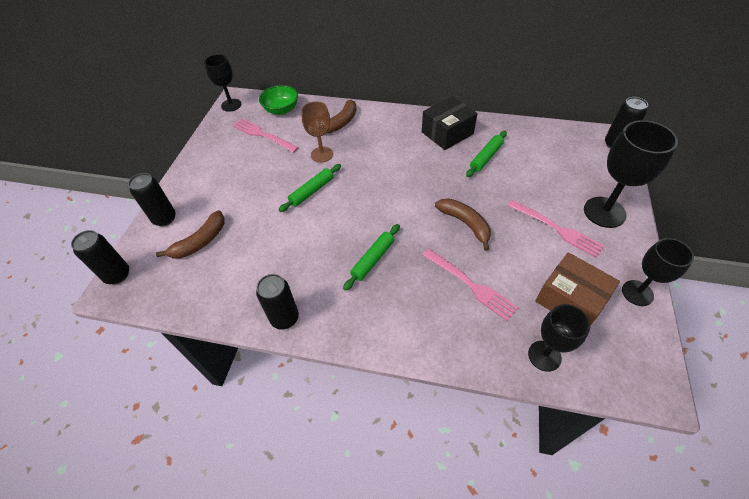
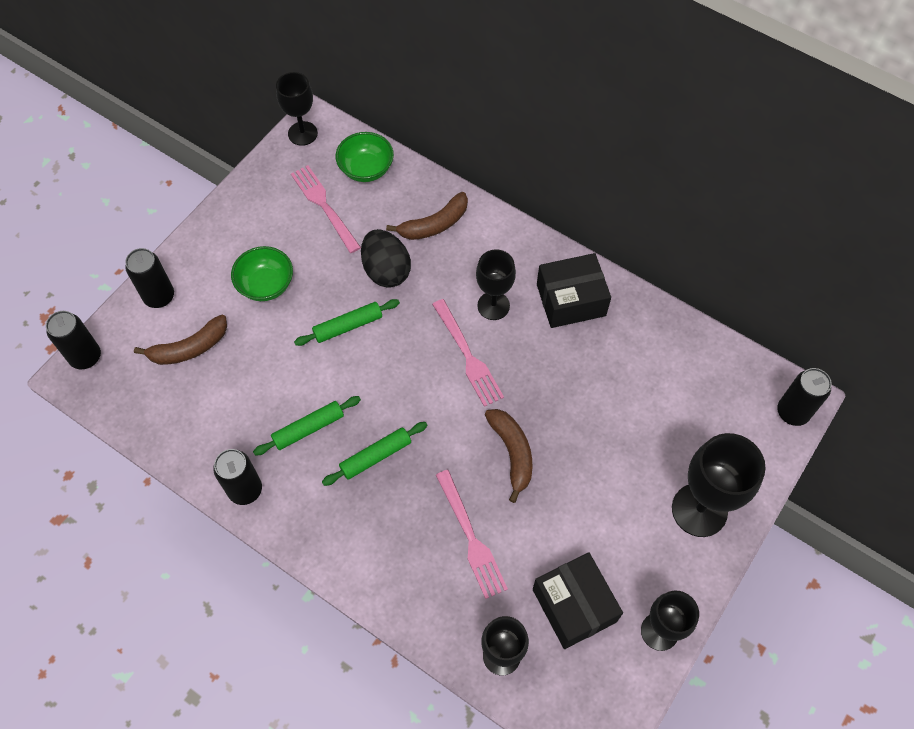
camera: 20 degrees right, 10 degrees up
(242, 187) = (266, 285): none -> green bowl
(322, 154) = (386, 271): brown goblet -> black egg
(401, 150) = (493, 306): none -> black goblet
(486, 157) = (599, 362): green rolling pin -> green rolling pin (308, 428)
(557, 229) = (622, 508): pink fork -> pink fork (468, 356)
(570, 300) = (574, 605): brown box -> black box

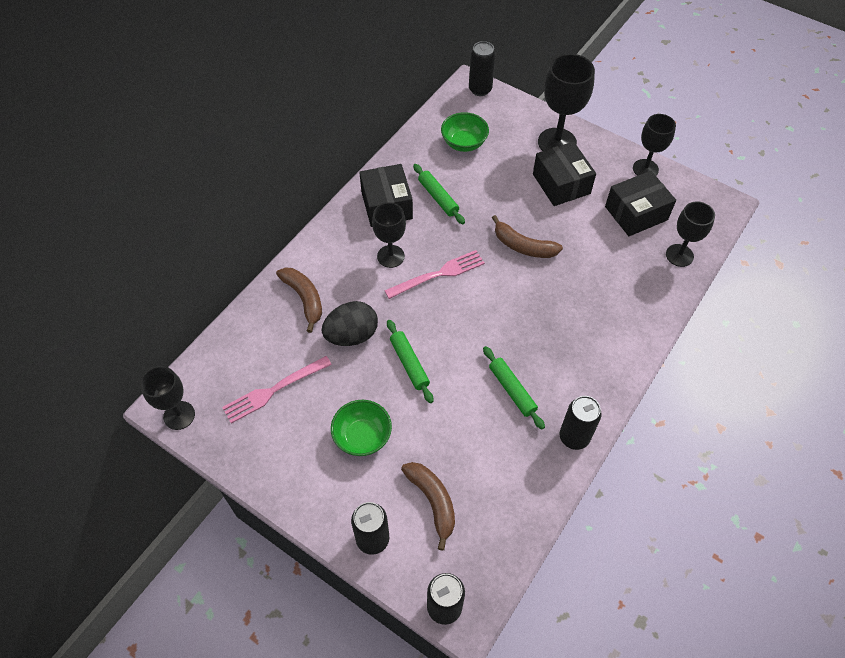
camera: 90 degrees left, 5 degrees down
(366, 169) = (233, 355): green bowl -> green bowl (464, 143)
(376, 456) = (534, 338): green rolling pin -> green rolling pin (438, 197)
(471, 538) = (595, 272): pink fork -> none
(512, 453) = (523, 246): brown banana -> brown banana turned 135 degrees counterclockwise
(621, 509) = (561, 184): none -> black box

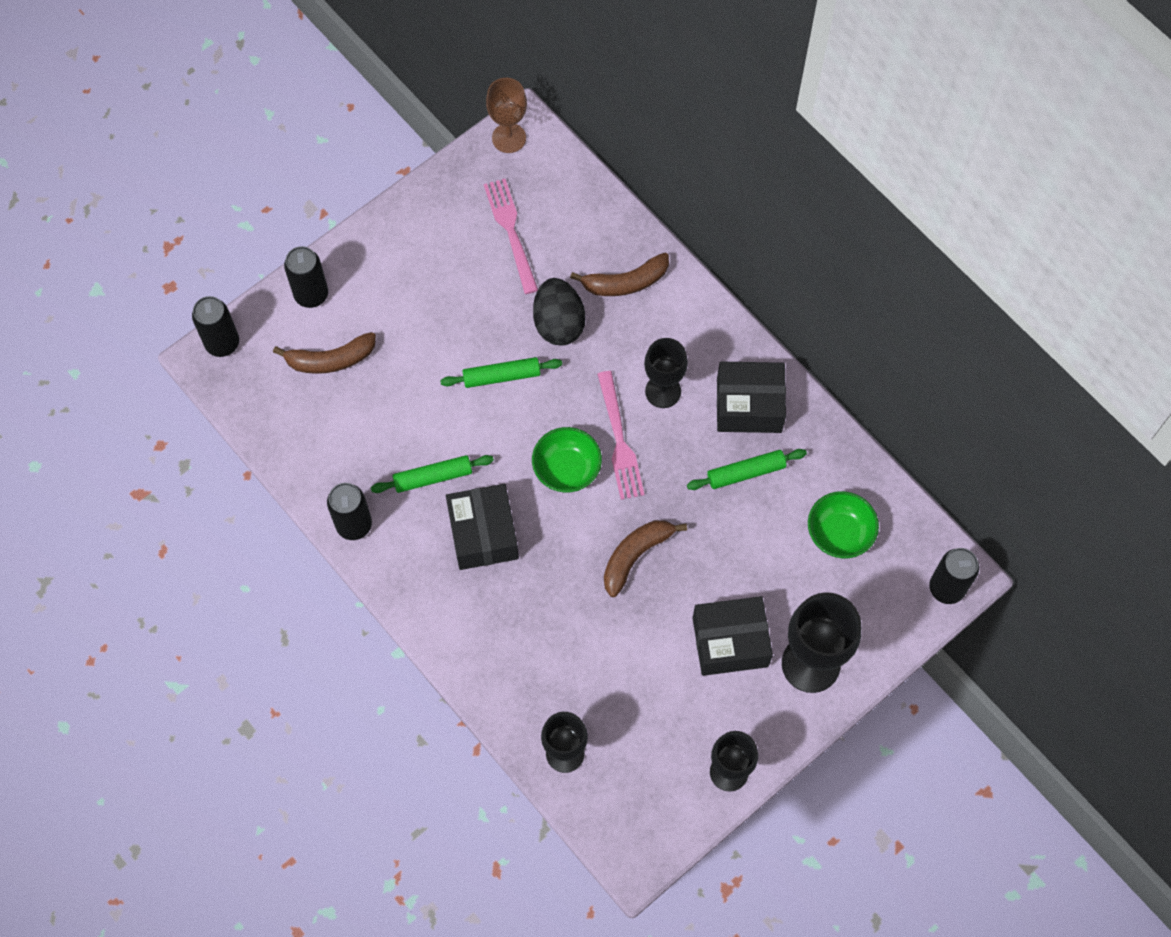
camera: 105 degrees right, 10 degrees up
(179, 415) = (509, 138): black goblet -> brown goblet
(362, 436) = (426, 308): green bowl -> green bowl (567, 469)
(636, 213) = (651, 724): black box -> black box (483, 534)

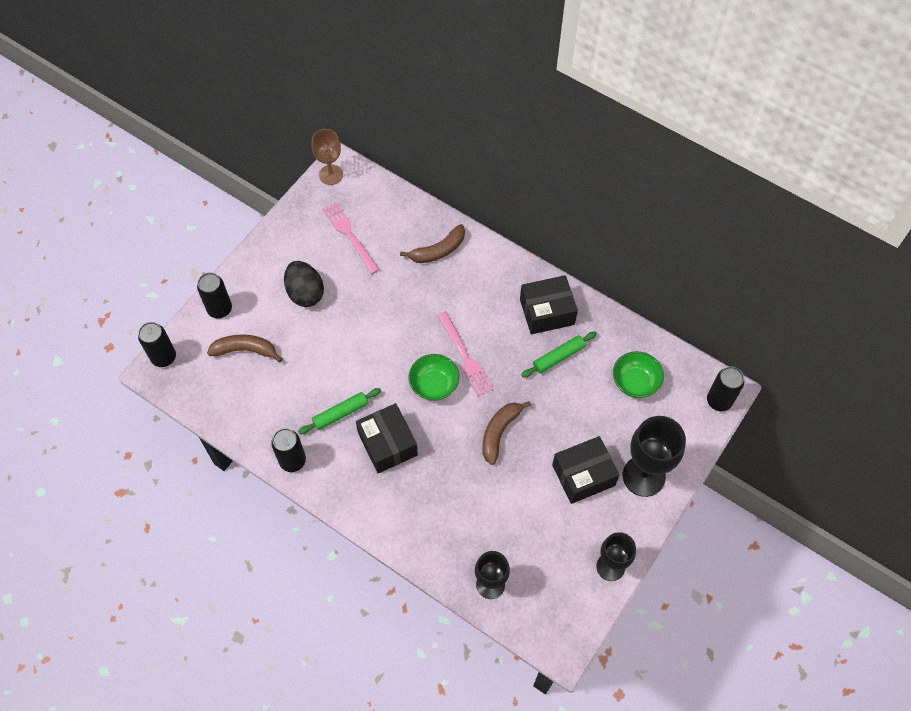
camera: 15 degrees left, 5 degrees down
(330, 360) = (245, 350): brown banana -> brown banana turned 150 degrees counterclockwise
(501, 376) = (370, 333): green rolling pin -> none
(558, 323) = (400, 288): black egg -> black egg (305, 293)
(663, 391) = (485, 316): black goblet -> none

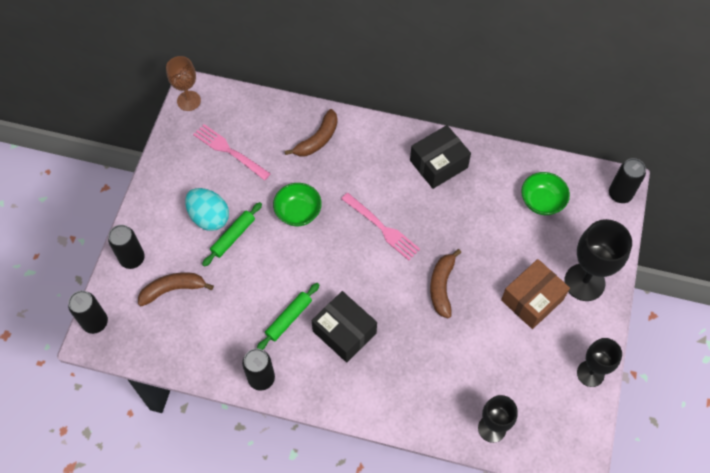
camera: 20 degrees left, 0 degrees up
(305, 293) = (209, 217): black egg -> turquoise egg
(434, 385) = (364, 263): green bowl -> green bowl (298, 212)
(558, 357) = (466, 201): green rolling pin -> green rolling pin (233, 236)
(583, 475) = (532, 299): black box -> brown box

